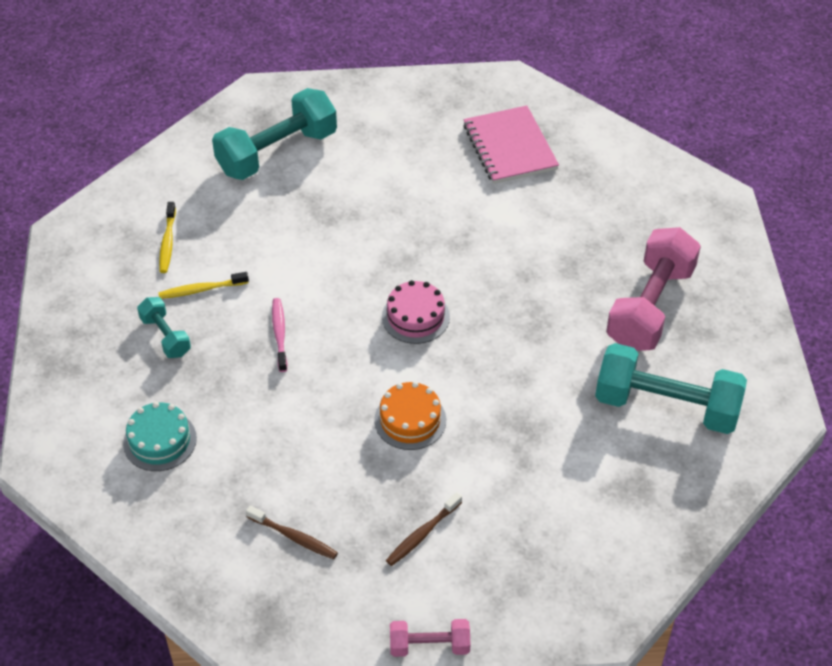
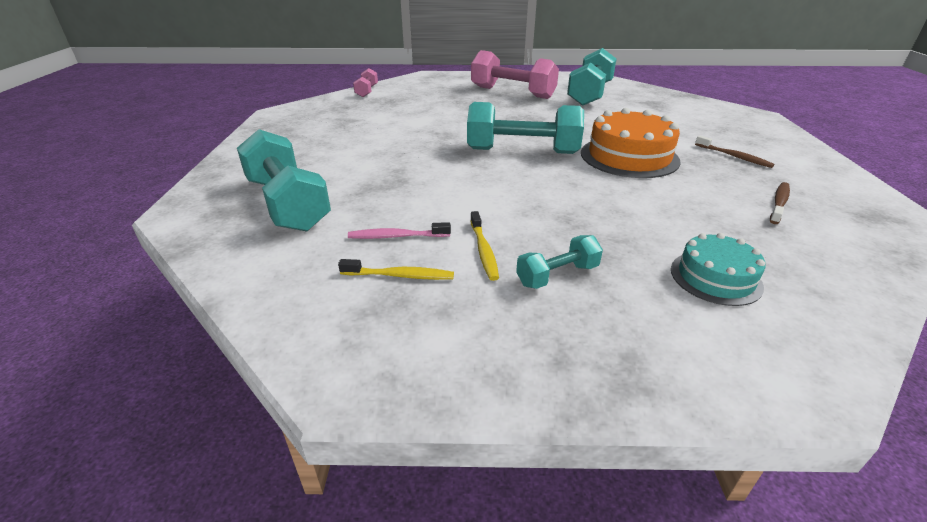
camera: 85 degrees left, 15 degrees down
(279, 334) = (546, 206): pink toothbrush -> pink toothbrush (397, 236)
(410, 420) = (629, 156): orange cake -> orange cake, size x1.68
(415, 317) = (522, 151): pink cake -> turquoise dumbbell
(429, 645) = (827, 158): pink dumbbell -> pink dumbbell (367, 91)
(510, 147) = (350, 116): pink notebook -> none

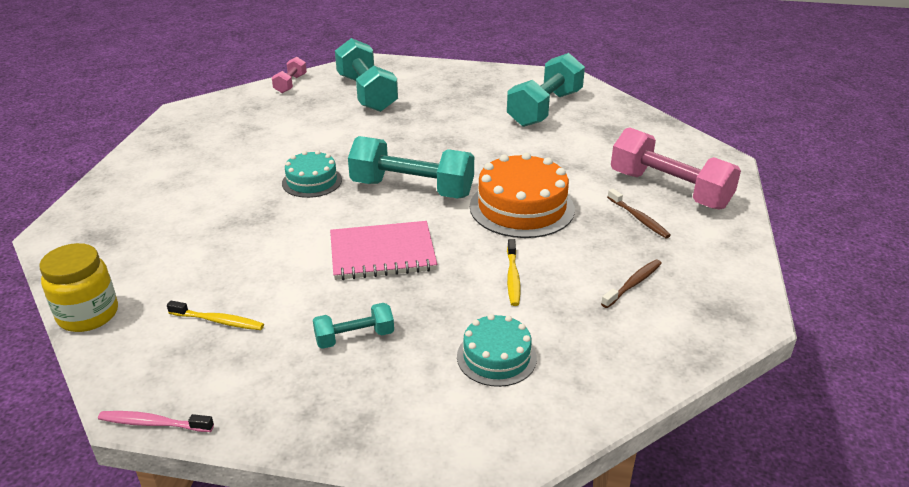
camera: 10 degrees right, 0 degrees up
(245, 285) = (88, 315): none -> yellow jar
(288, 204) = (152, 233): turquoise dumbbell -> turquoise dumbbell (367, 93)
(397, 236) = (234, 280): pink toothbrush -> pink toothbrush (153, 423)
(427, 152) = (312, 181): none -> turquoise cake
(483, 250) = (304, 304): yellow toothbrush -> yellow toothbrush (513, 277)
(512, 92) = (455, 99): pink dumbbell -> pink dumbbell (669, 190)
(531, 200) = (382, 253): none -> pink notebook

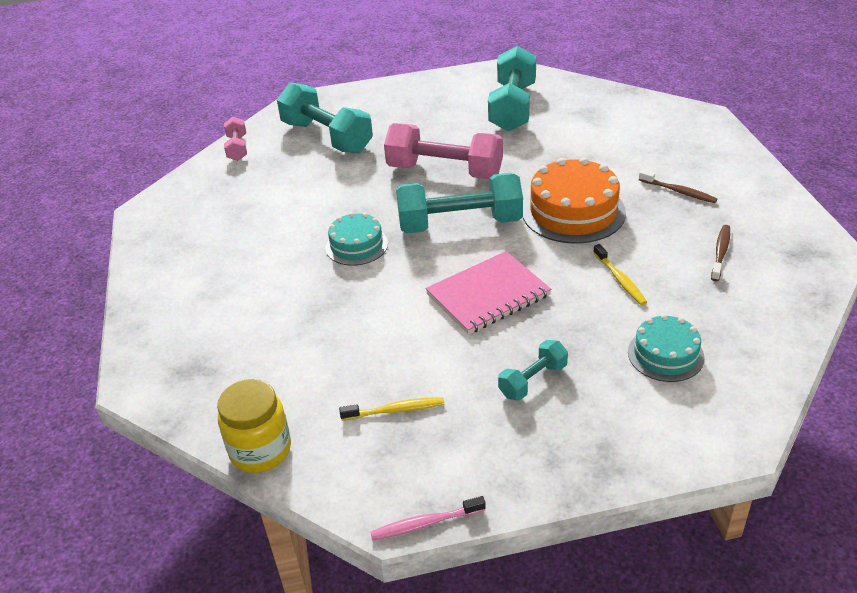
camera: 20 degrees left, 5 degrees up
(669, 190) = (682, 157): pink dumbbell -> pink dumbbell (444, 171)

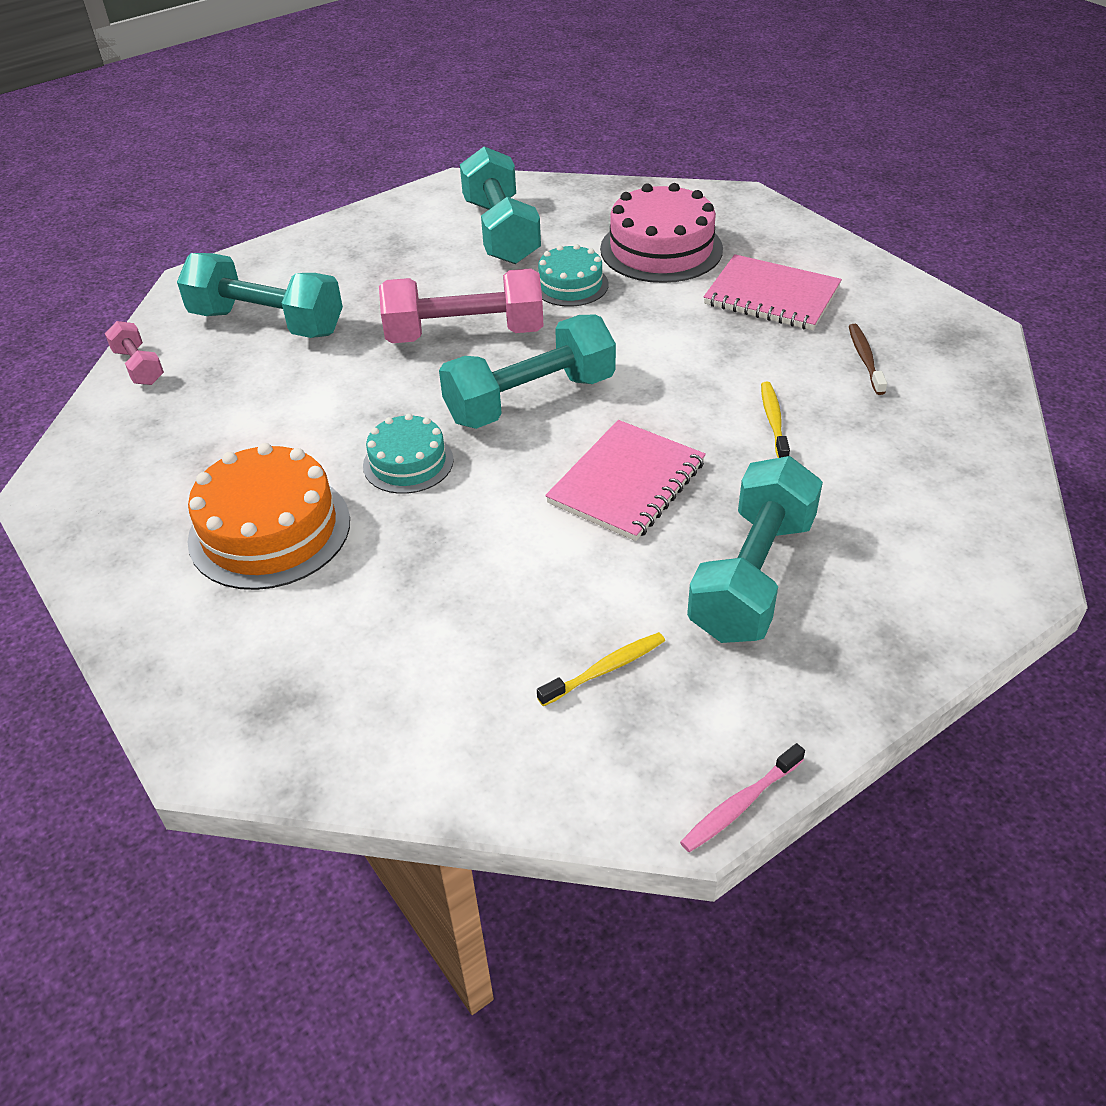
camera: 25 degrees left, 5 degrees up
(260, 450) = (456, 785): yellow jar -> none
(533, 380) = (752, 576): turquoise dumbbell -> turquoise dumbbell, size x1.99
(573, 212) = (663, 350): orange cake -> orange cake (269, 530)
(618, 141) = (661, 249): none -> pink cake
(620, 279) = (773, 421): yellow toothbrush -> yellow toothbrush turned 135 degrees counterclockwise
(665, 354) = (883, 498): turquoise cake -> turquoise cake (570, 285)
(678, 191) = (771, 296): brown toothbrush -> pink notebook

